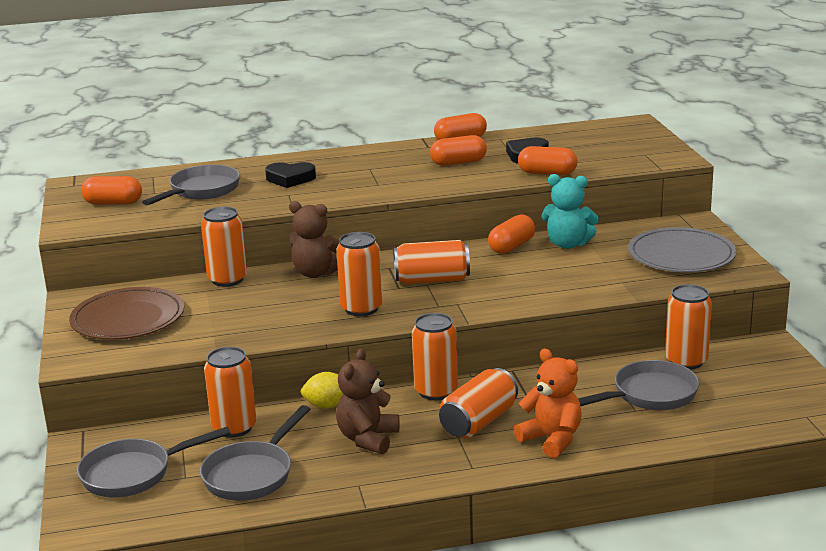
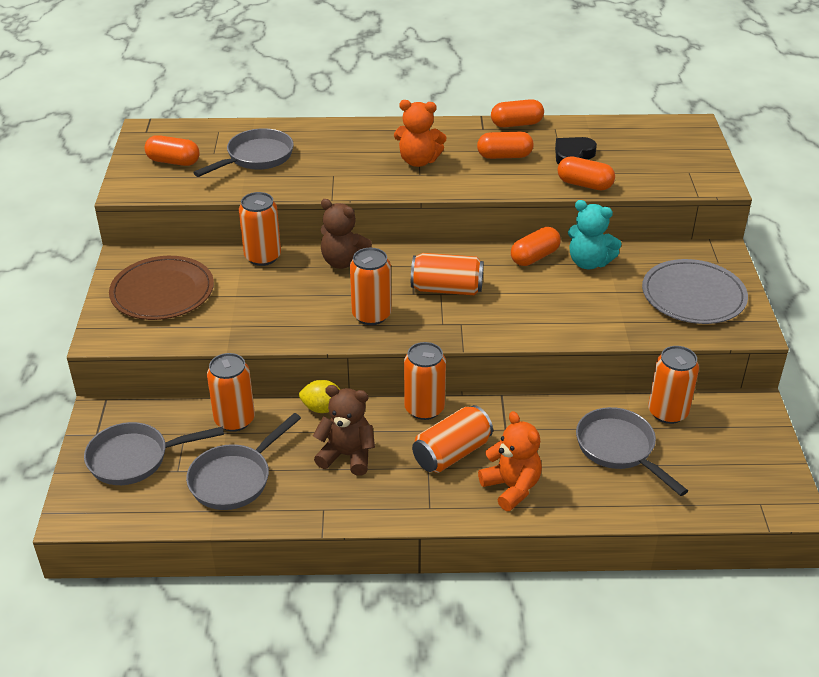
camera: 10 degrees right, 15 degrees up
(290, 179) = (341, 154): black heart -> none
(368, 439) = (347, 455): brown teddy bear -> brown teddy bear turned 75 degrees clockwise
(372, 175) = (418, 161): none -> orange teddy bear
(649, 395) = (619, 449): grey pan -> grey pan turned 105 degrees counterclockwise

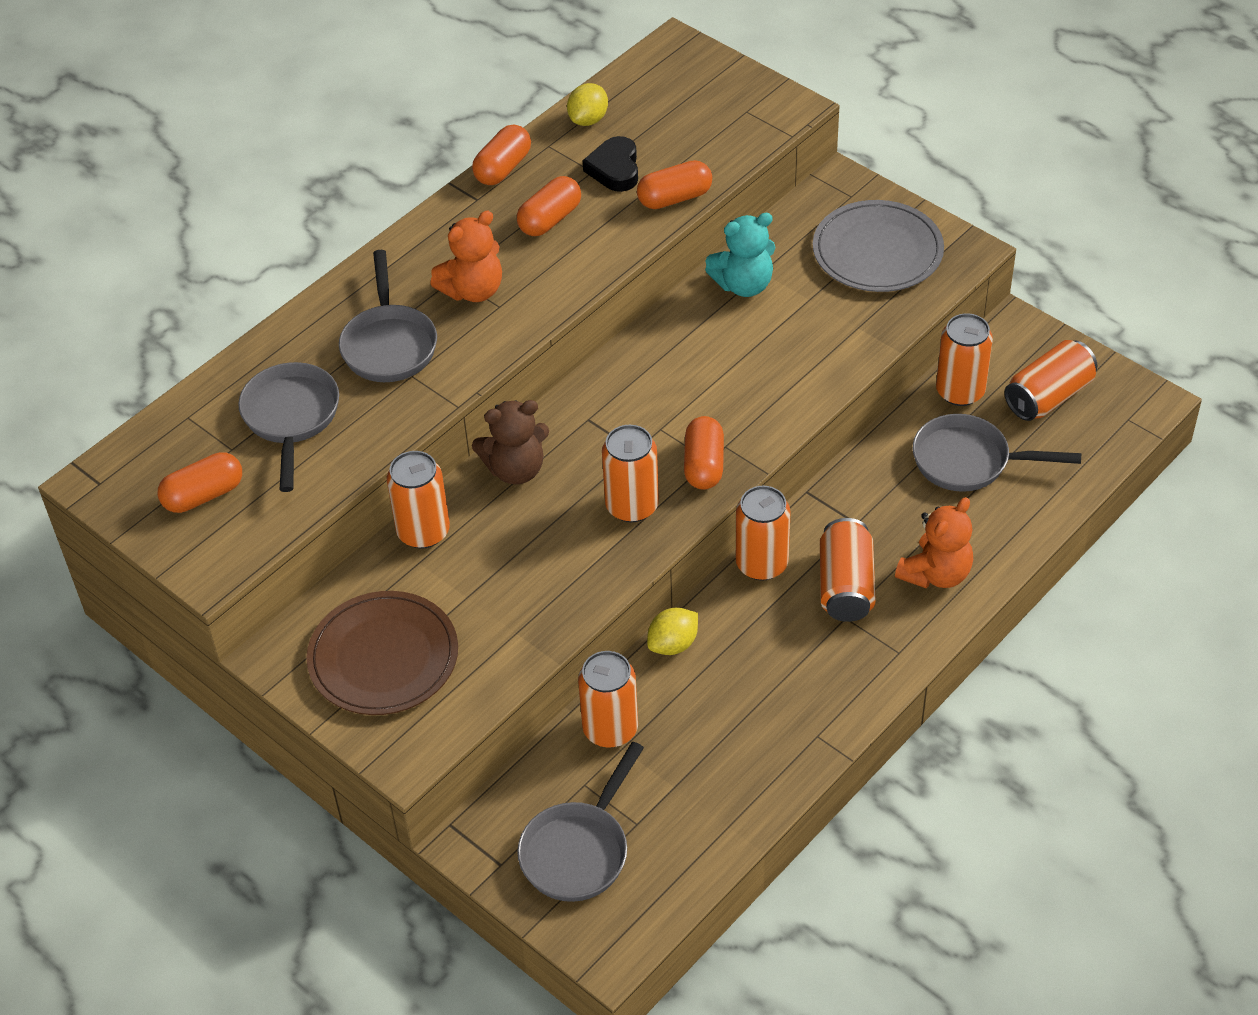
camera: 45 degrees left, 10 degrees up
(235, 479) = (700, 781): grey pan -> grey pan (389, 344)
(347, 455) = (763, 669): brown teddy bear -> none
(447, 289) = (659, 419): orange can -> orange can (1048, 396)
(511, 487) = (936, 574): orange teddy bear -> orange teddy bear turned 120 degrees clockwise
(534, 257) = (687, 317): orange capsule -> orange capsule (704, 465)
(593, 129) = (588, 119): none -> yellow lemon

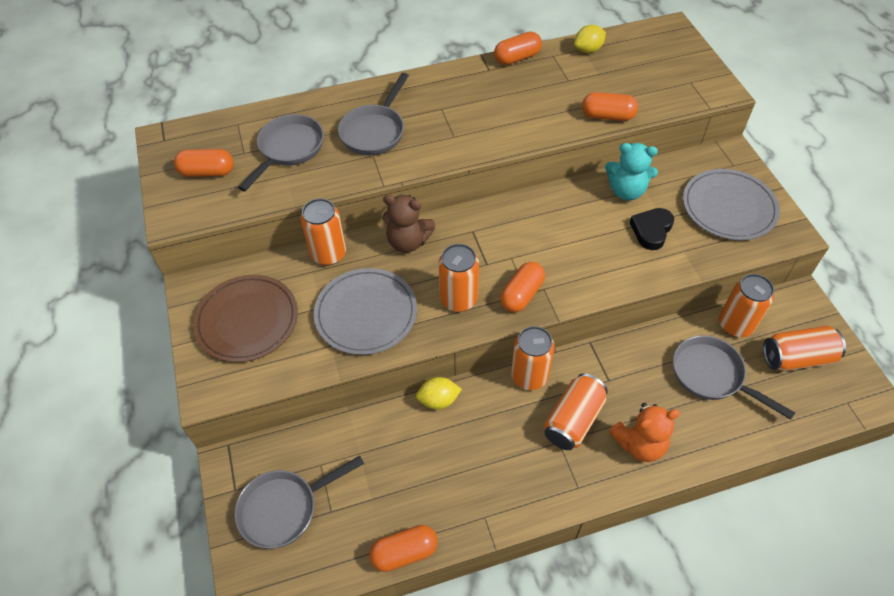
camera: 30 degrees right, 5 degrees up
(473, 290) = (446, 120): orange teddy bear -> none
(530, 576) = (366, 313): none -> grey plate
(550, 219) = (522, 98): orange capsule -> orange capsule (404, 552)
(610, 729) = (362, 436): orange can -> none
(614, 169) = (583, 84): black heart -> black heart (651, 230)

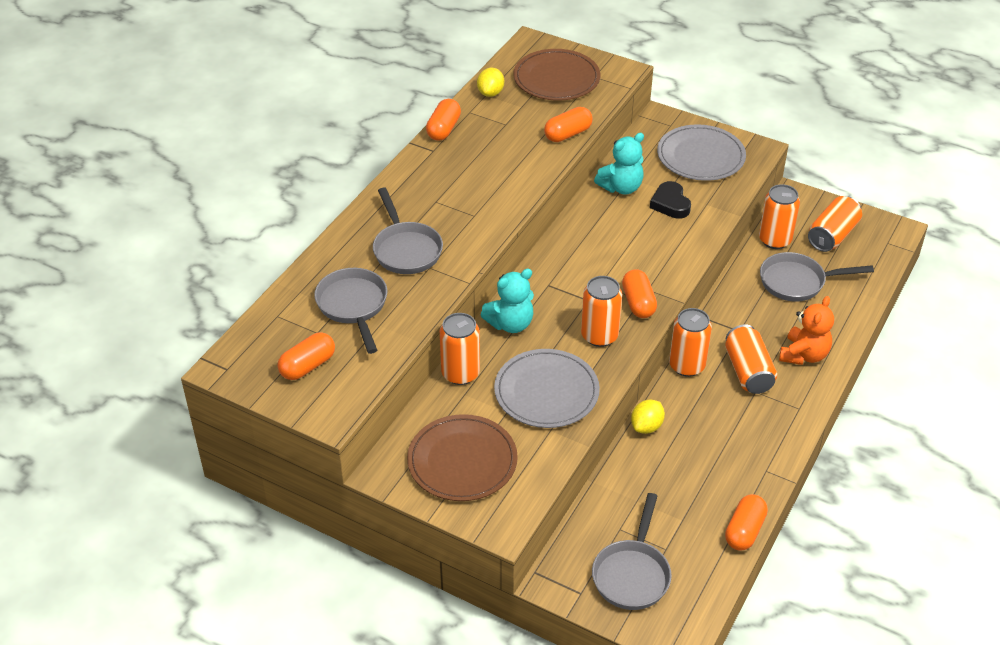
camera: 45 degrees left, 10 degrees down
(408, 242) = (510, 324): brown teddy bear -> turquoise teddy bear
(655, 67) = (556, 78): none -> brown plate

